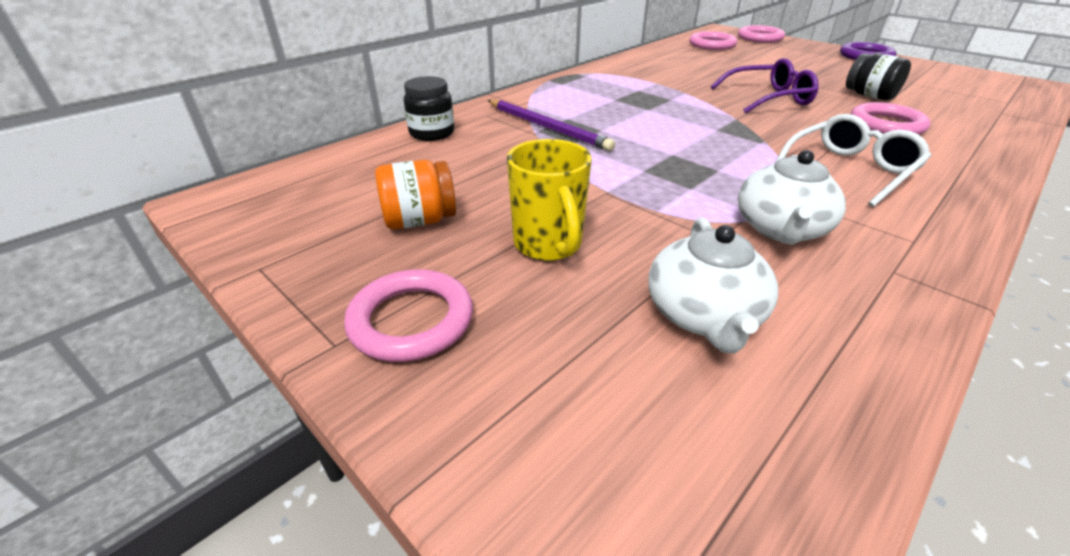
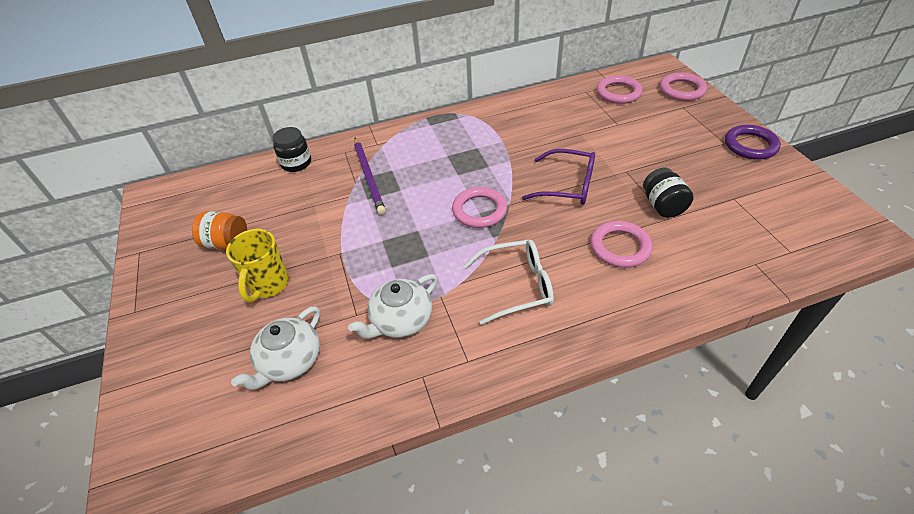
camera: 30 degrees right, 10 degrees up
(411, 320) = (170, 310): pink ring -> pink ring (479, 210)

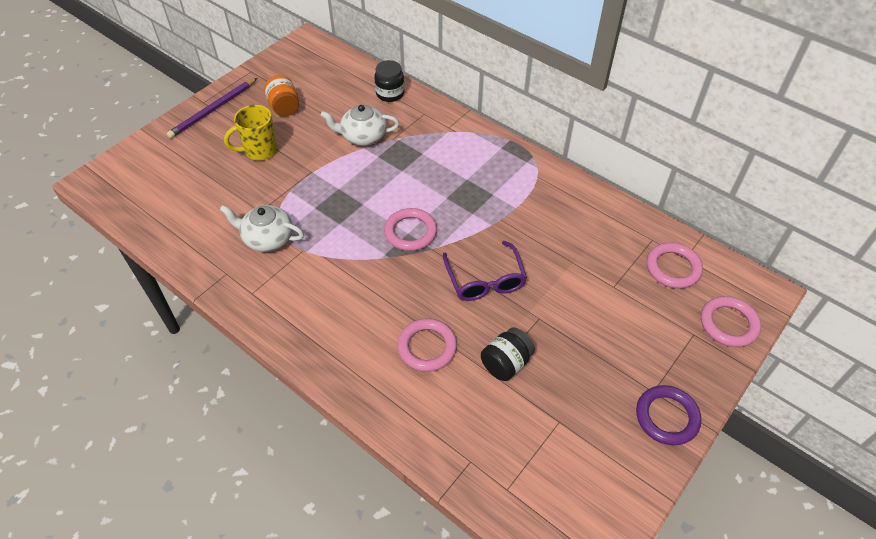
camera: 55 degrees right, 5 degrees up
(290, 361) = (204, 198): white teapot -> white teapot (363, 136)
(369, 177) = (404, 144): purple pencil -> purple pencil (213, 110)
(517, 286) = (339, 292): white glasses -> none

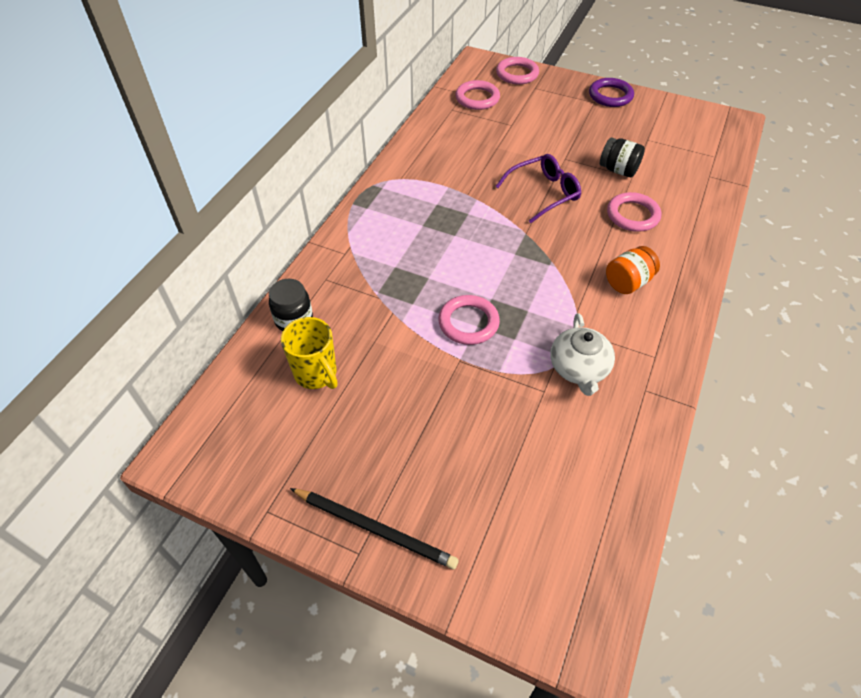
camera: 105 degrees left, 0 degrees up
(213, 110) = (375, 529): purple pencil -> black pencil
(260, 151) = (443, 429): yellow mug -> yellow mug (316, 374)
(284, 107) = (346, 431): orange jar -> orange jar (627, 282)
(363, 136) = (382, 326): white teapot -> none
(410, 232) = (512, 252): pink ring -> pink ring (468, 322)

